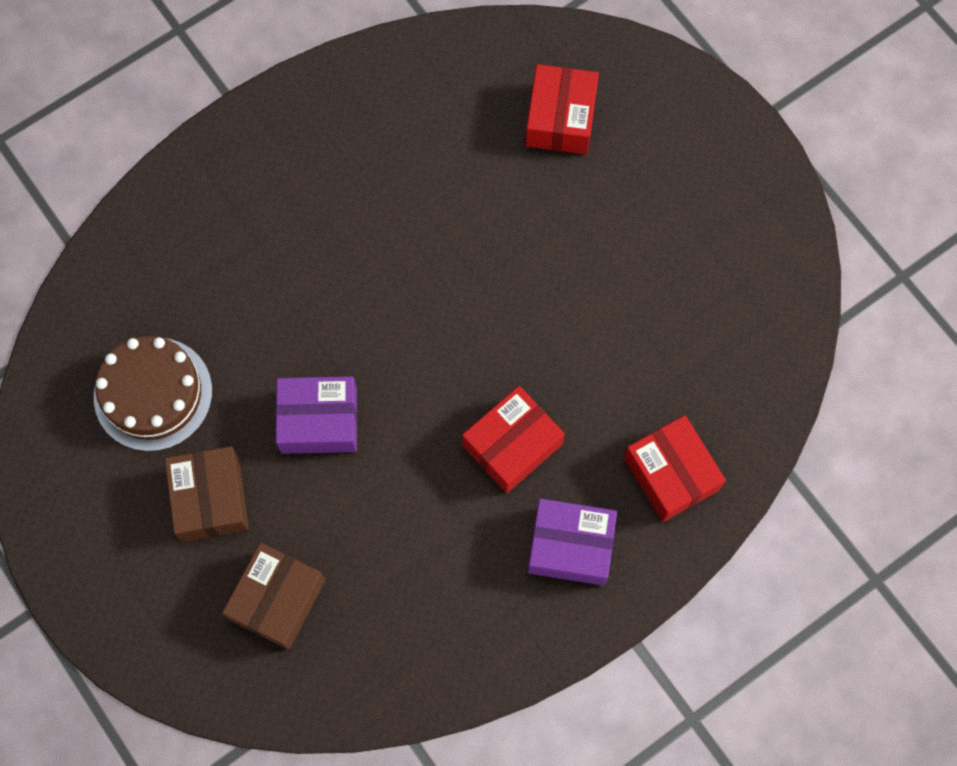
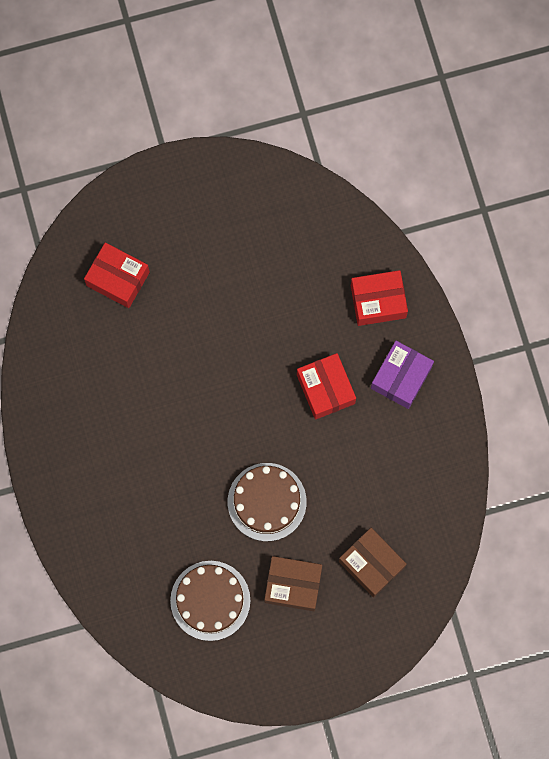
camera: 70 degrees left, 5 degrees up
(319, 421) = (267, 502): purple box -> brown cake

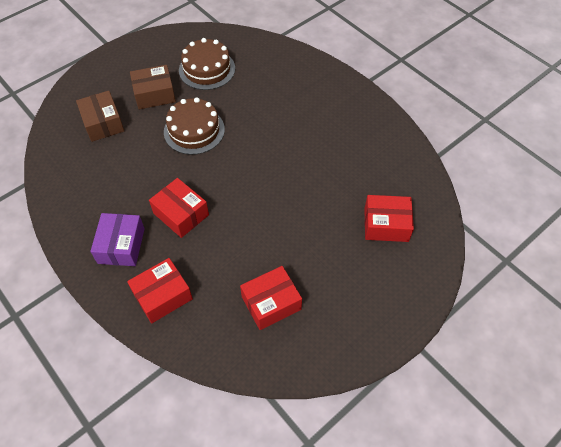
camera: 155 degrees right, 20 degrees down
(277, 247) = (271, 303): none -> red box
(371, 564) = (103, 123): brown box -> brown box turned 45 degrees clockwise

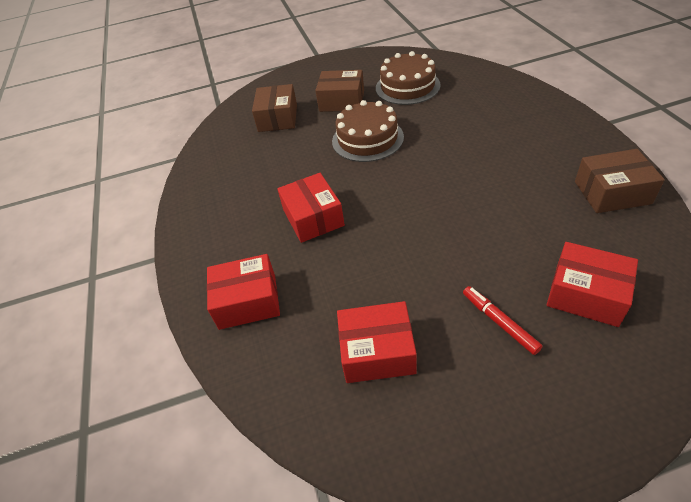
camera: 30 degrees right, 10 degrees down
(121, 245) = (232, 235): purple box -> none
(340, 259) = (499, 322): none -> red marker
(384, 143) = (612, 192): none -> brown box

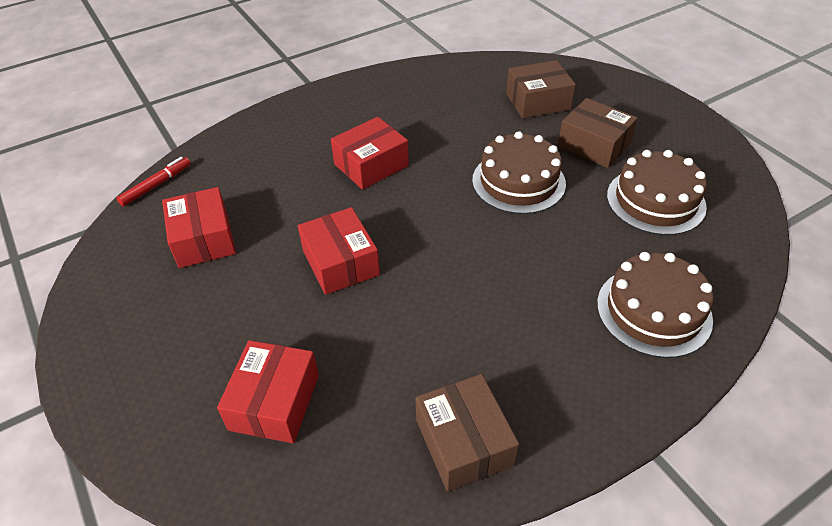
camera: 70 degrees right, 0 degrees up
(247, 301) = (259, 148): red box -> red box (340, 262)
(342, 101) = (594, 145): brown box -> brown box turned 45 degrees counterclockwise
(499, 322) = (235, 325): red marker -> red marker (156, 185)
(503, 103) = (653, 311): none -> brown cake

